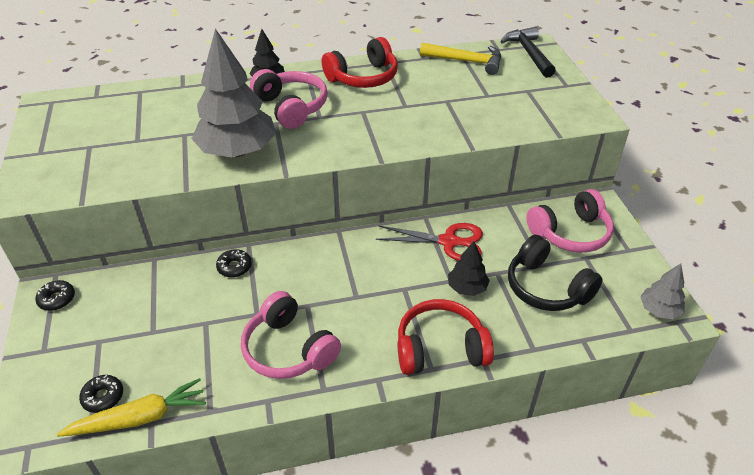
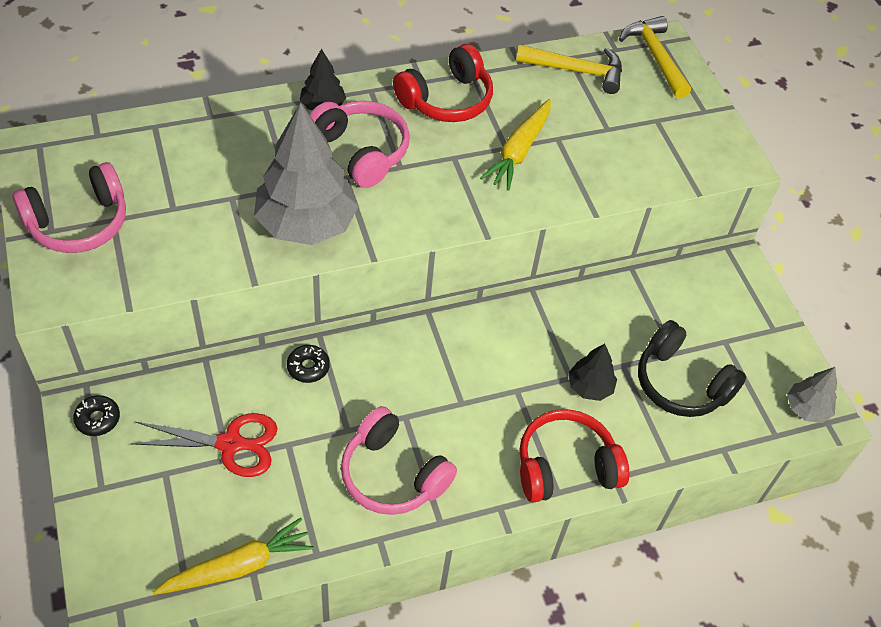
camera: 10 degrees left, 10 degrees up
(103, 397) = (189, 543): black donut -> none
(415, 108) = (519, 151): none -> yellow carrot
(449, 242) = (564, 324): red scissors -> red scissors (231, 444)
(529, 54) = (655, 57): black hammer -> yellow hammer
(570, 233) = (706, 307): pink headphones -> pink headphones (79, 222)

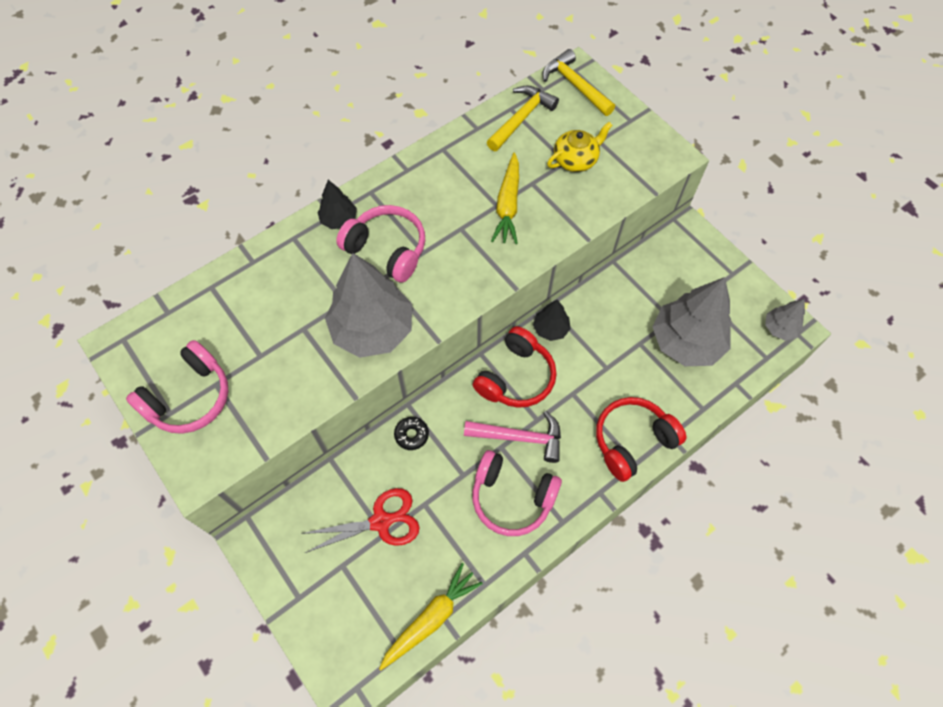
camera: 15 degrees left, 10 degrees up
(98, 419) = (270, 542): black donut -> none
(432, 414) = (519, 437): none -> pink hammer
(446, 99) = (433, 179): red headphones -> red headphones (516, 377)
(576, 71) = (521, 118): yellow hammer -> yellow hammer turned 45 degrees counterclockwise
(589, 387) = (623, 370): black tree -> black tree (550, 329)
(620, 131) = (576, 160): none -> yellow teapot
(681, 383) = (686, 342): black headphones -> grey tree

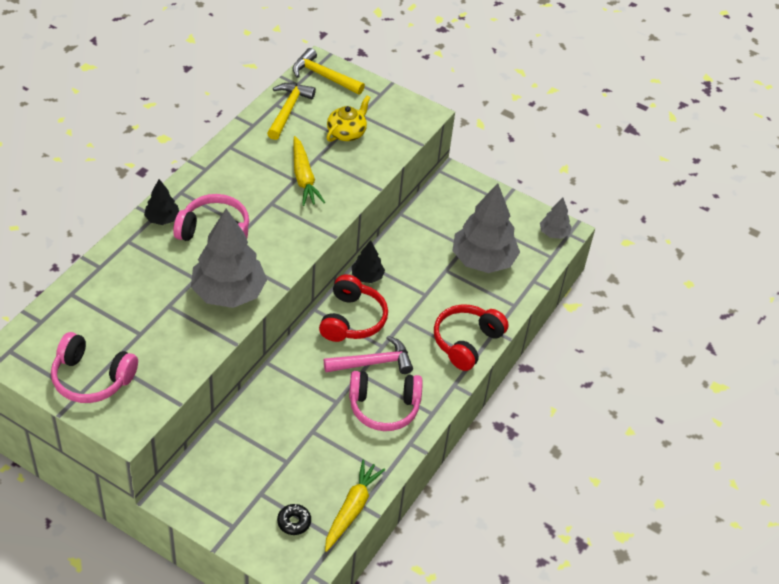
camera: 25 degrees left, 15 degrees down
(189, 397) = (92, 378): pink headphones -> pink headphones turned 90 degrees clockwise
(382, 521) = (281, 453): red scissors -> none
(411, 435) = (280, 384): black donut -> black donut (294, 522)

